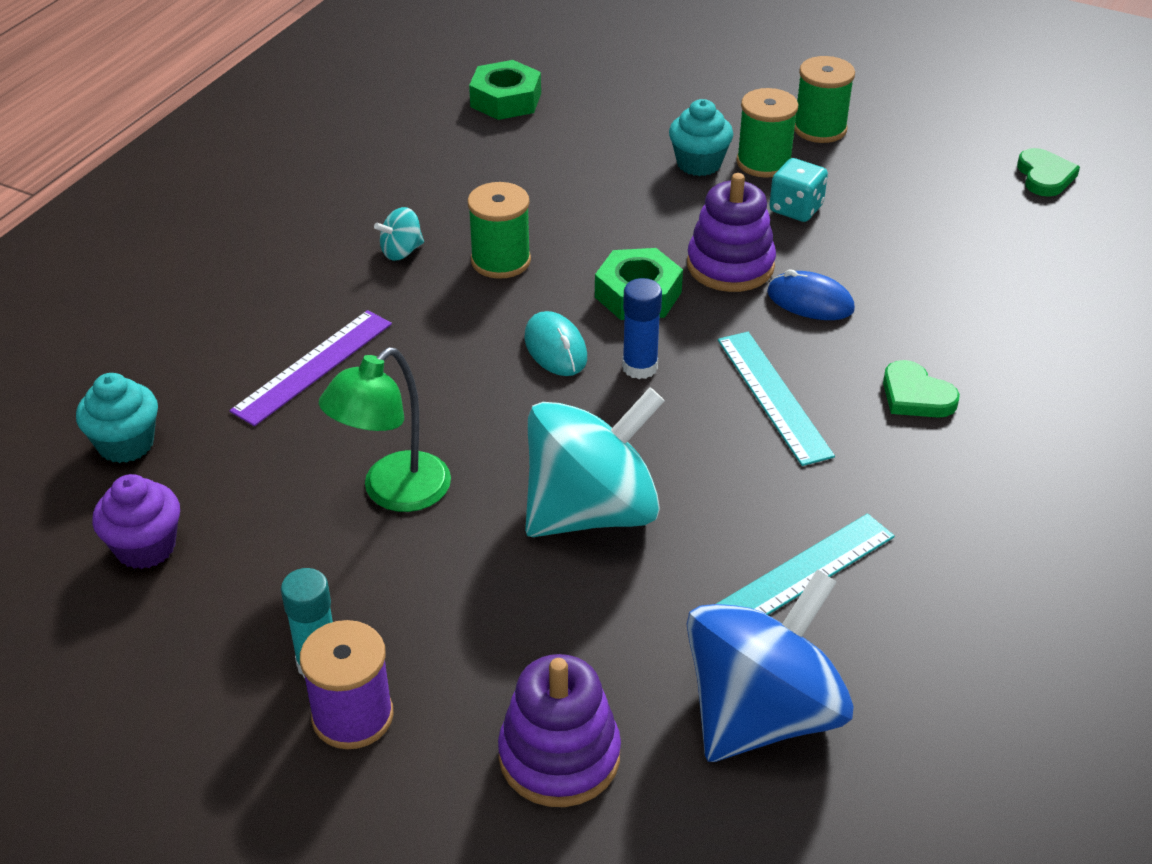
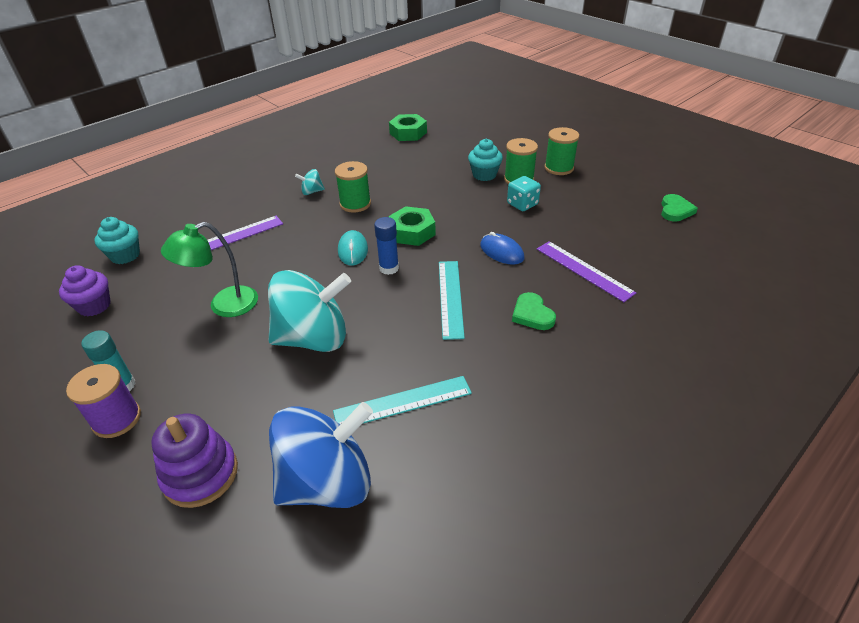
camera: 20 degrees right, 0 degrees up
(730, 266) = (469, 226): purple stacking toy -> none
(956, 307) = (584, 270): none -> purple ruler

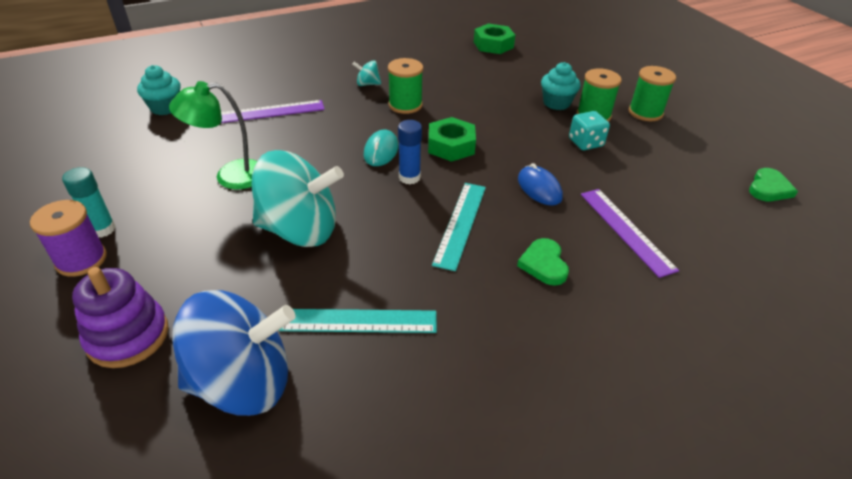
camera: 15 degrees right, 0 degrees up
(94, 306) = (115, 148): purple cupcake -> none

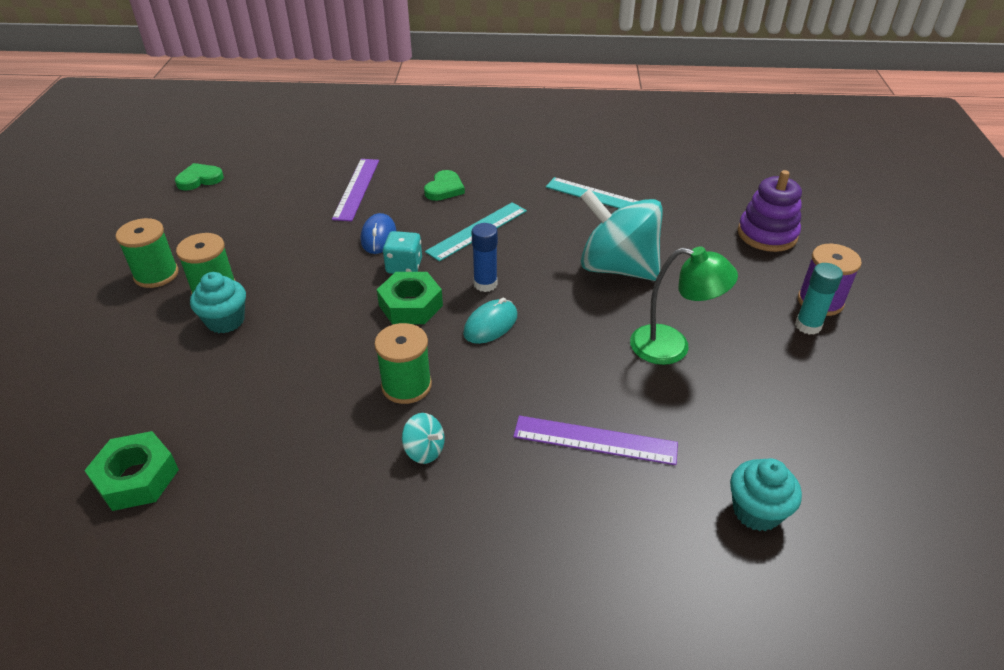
camera: 150 degrees left, 0 degrees up
(243, 382) = (687, 191): blue spinning top -> none
(585, 143) = (274, 263): turquoise dice -> turquoise dice (404, 266)

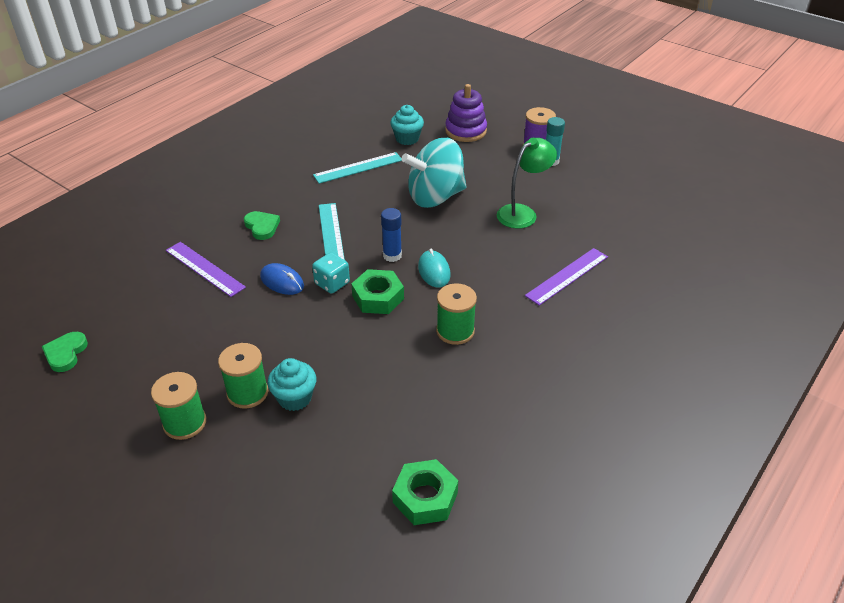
camera: 55 degrees left, 0 degrees up
(424, 450) = (518, 346): turquoise spinning top -> none
(756, 511) = (656, 247): turquoise cupcake -> turquoise cupcake (407, 139)

